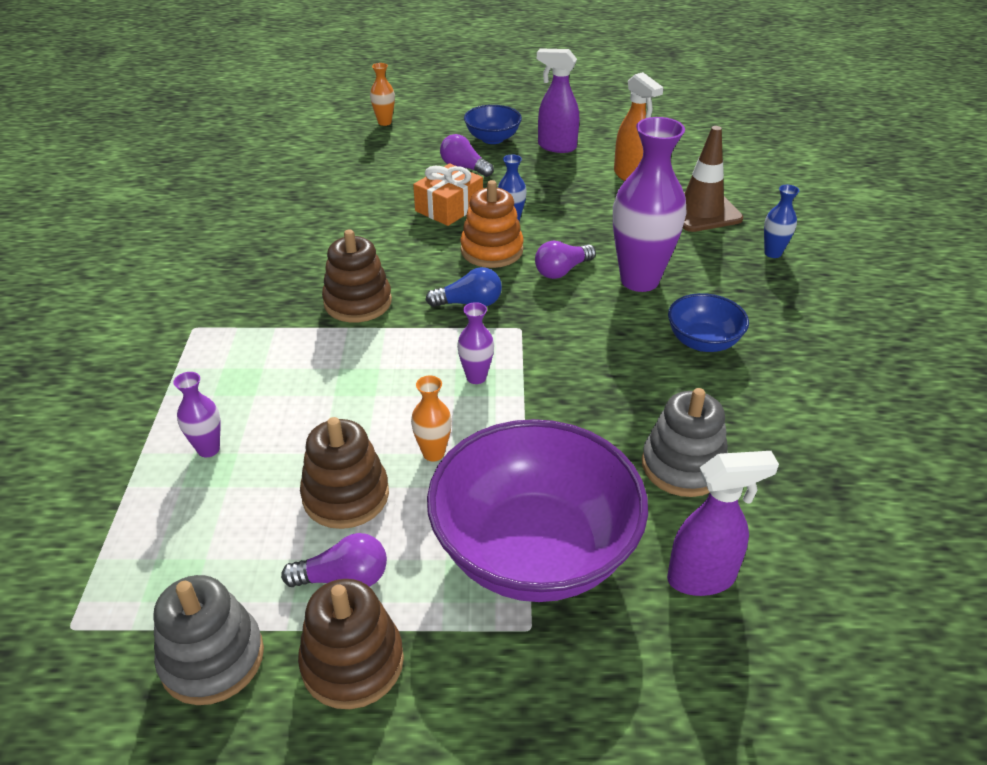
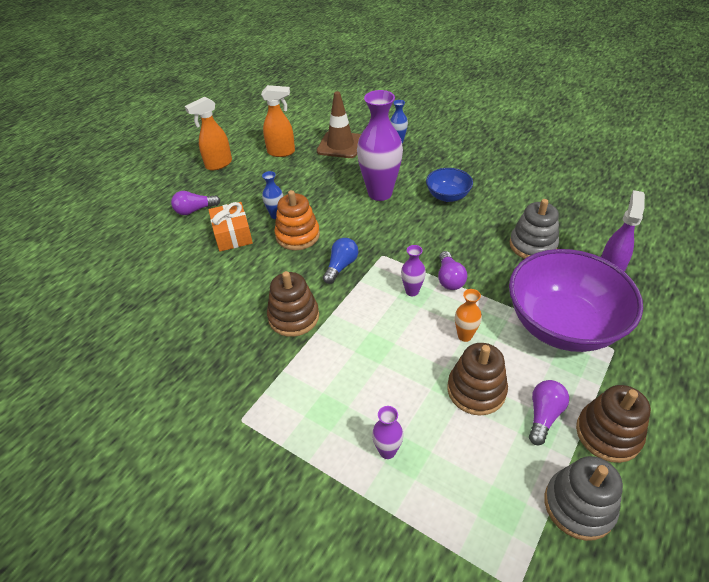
camera: 55 degrees left, 5 degrees up
(384, 122) = (90, 223): orange vase -> none
(492, 139) = (176, 185): blue bowl -> none
(556, 147) = (218, 164): purple spray bottle -> orange spray bottle
(562, 271) = (345, 217): purple light bulb -> purple light bulb (449, 279)

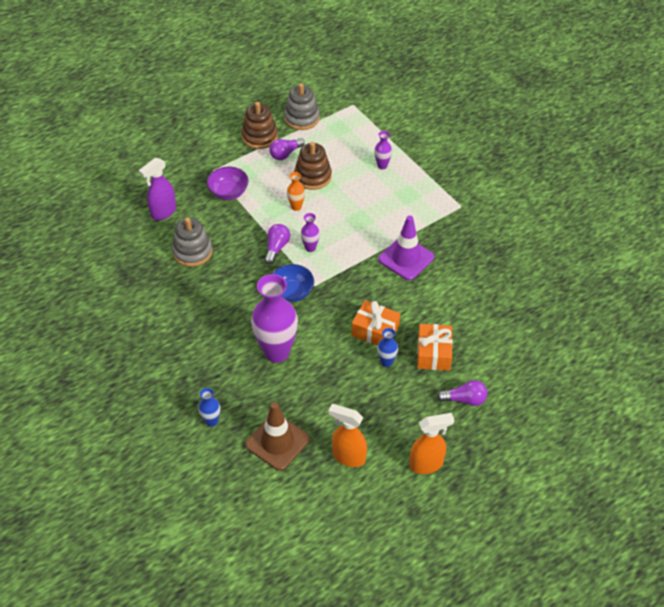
camera: 160 degrees left, 5 degrees up
(293, 317) = (406, 258): brown stacking toy -> purple traffic cone
(297, 235) = (375, 331): orange stacking toy -> orange gift
(341, 266) = (352, 287): blue light bulb -> none
(447, 196) = (218, 325): blue bowl -> blue bowl (292, 292)
(562, 325) = (229, 192): purple bowl -> purple bowl, size x0.48

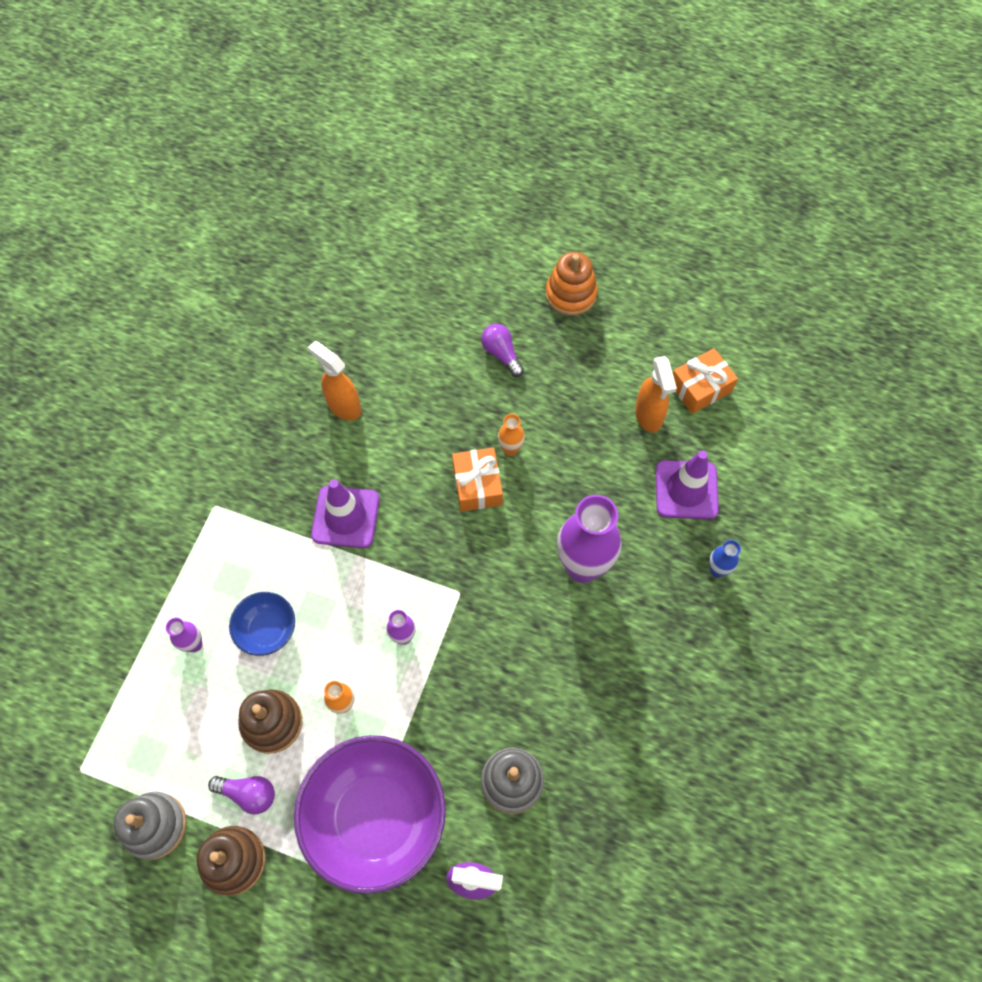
camera: 125 degrees left, 15 degrees up
(229, 192) = (376, 817): purple bowl -> purple bowl, size x2.07
(276, 248) = (431, 678): purple light bulb -> none
(277, 442) = (686, 490): brown traffic cone -> purple traffic cone
(292, 292) = (488, 610): blue bowl -> blue bowl (267, 630)
(386, 362) = (510, 449): blue vase -> orange vase
(426, 464) = (601, 346): orange spray bottle -> orange spray bottle (343, 406)
(433, 353) = (465, 412): orange gift -> orange gift (700, 388)
(486, 474) = (571, 294): none -> orange stacking toy

